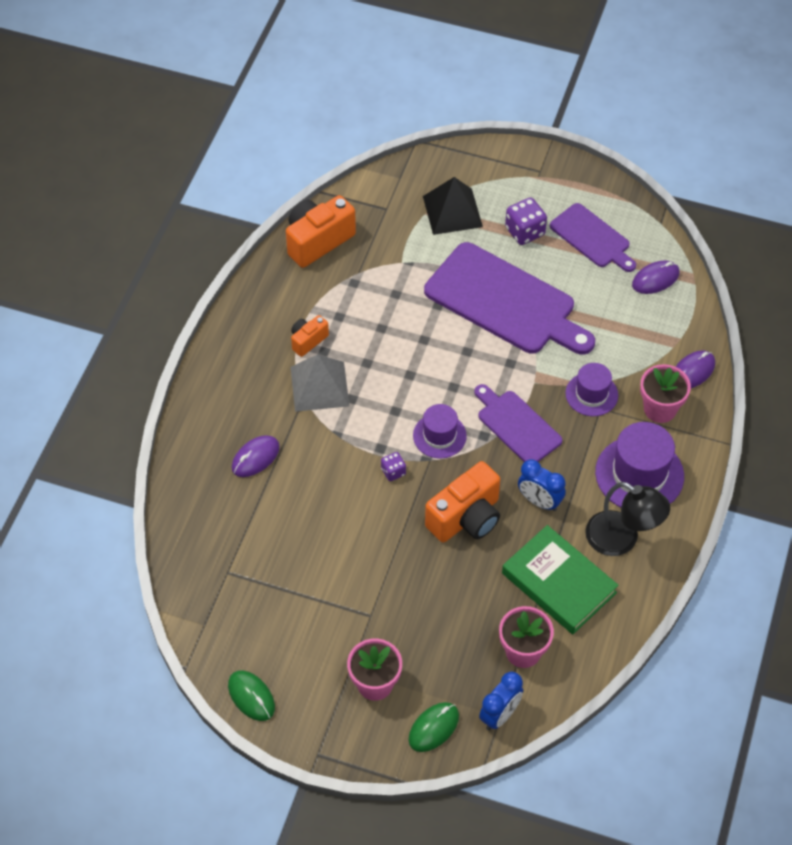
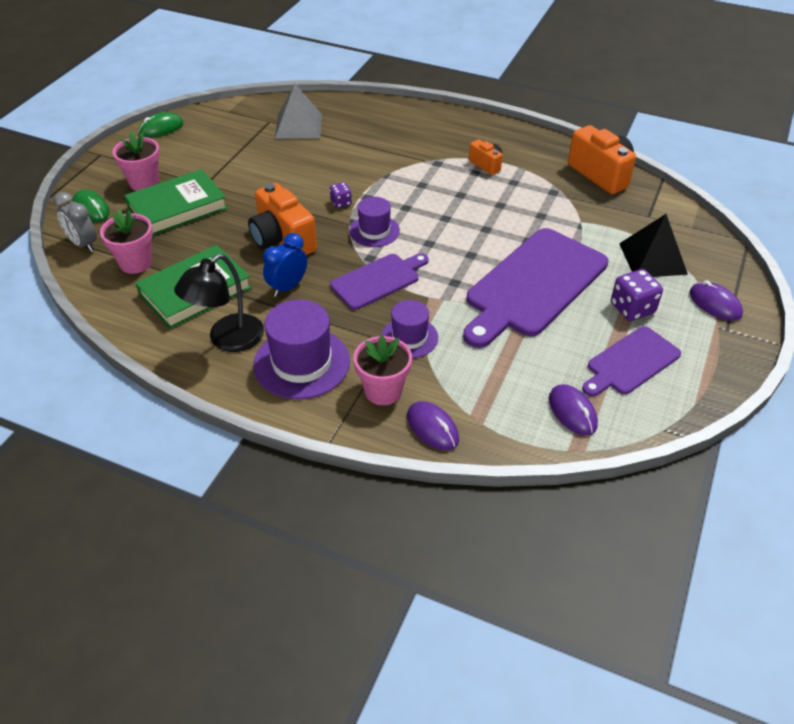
camera: 95 degrees right, 10 degrees down
(255, 458) = (369, 136): purple mouse -> purple mouse (715, 304)
(319, 386) = (437, 169): grey pyramid -> grey pyramid (298, 126)
(420, 634) = (177, 207): none -> green book
(500, 715) = (83, 244): blue clock -> grey clock

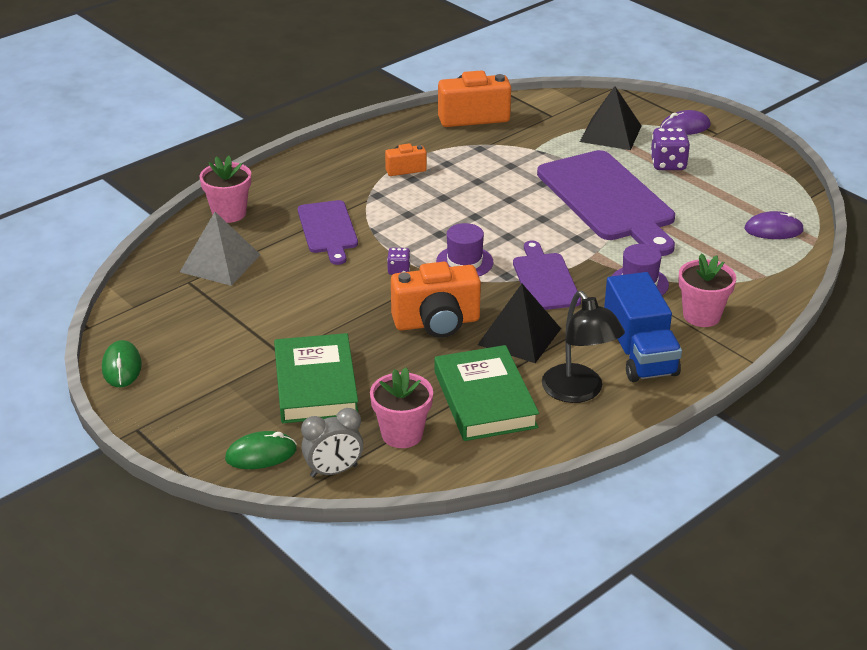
camera: 65 degrees left, 10 degrees down
(144, 182) = (239, 401): pink flower pot -> pink flower pot (229, 213)
(287, 287) = (519, 336): blue clock -> black pyramid
(302, 363) = (639, 353): purple hat -> blue truck
(432, 428) = (759, 302): purple mouse -> none
(630, 362) = (731, 186): purple cutting board -> purple cutting board (328, 230)

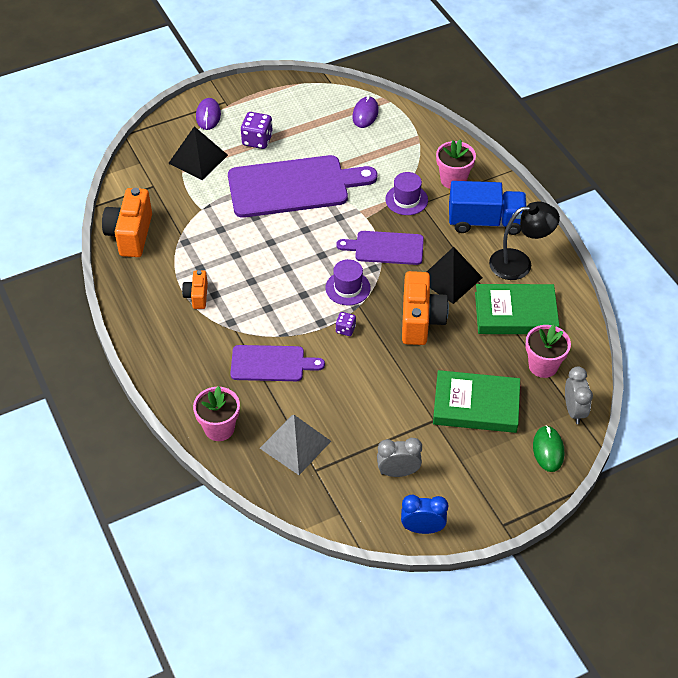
camera: 75 degrees left, 15 degrees up
(122, 367) = (422, 528): green mouse -> blue clock
(198, 338) = (398, 472): none -> grey clock

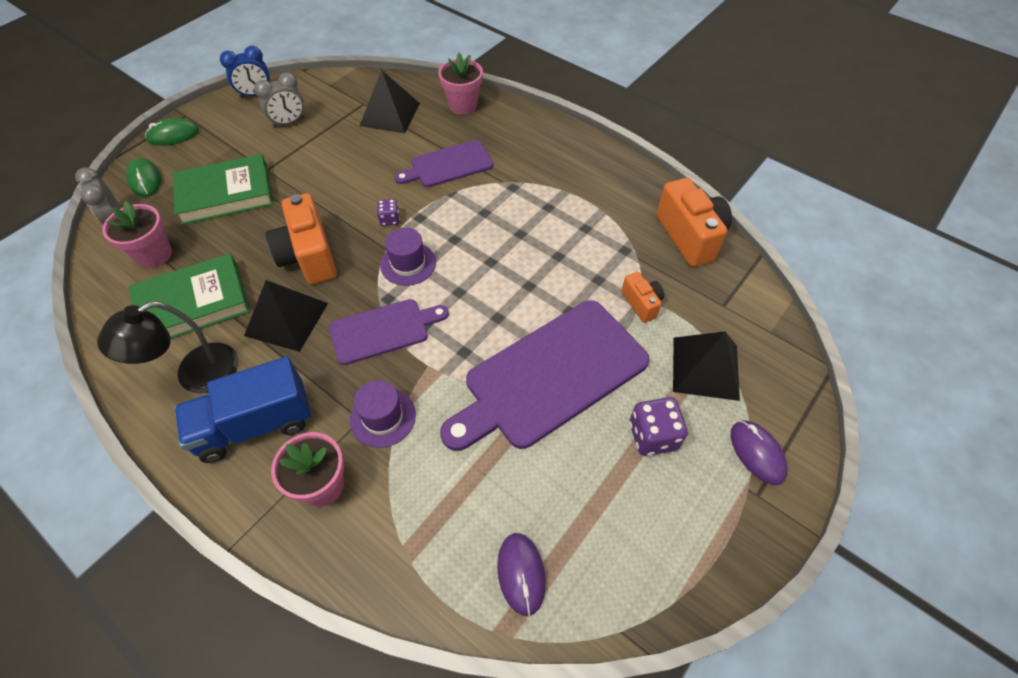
camera: 155 degrees right, 5 degrees up
(197, 296) = (565, 199): orange camera -> orange camera (641, 303)
(295, 444) = (390, 114): grey pyramid -> black pyramid
(517, 499) = (173, 135): none -> green mouse

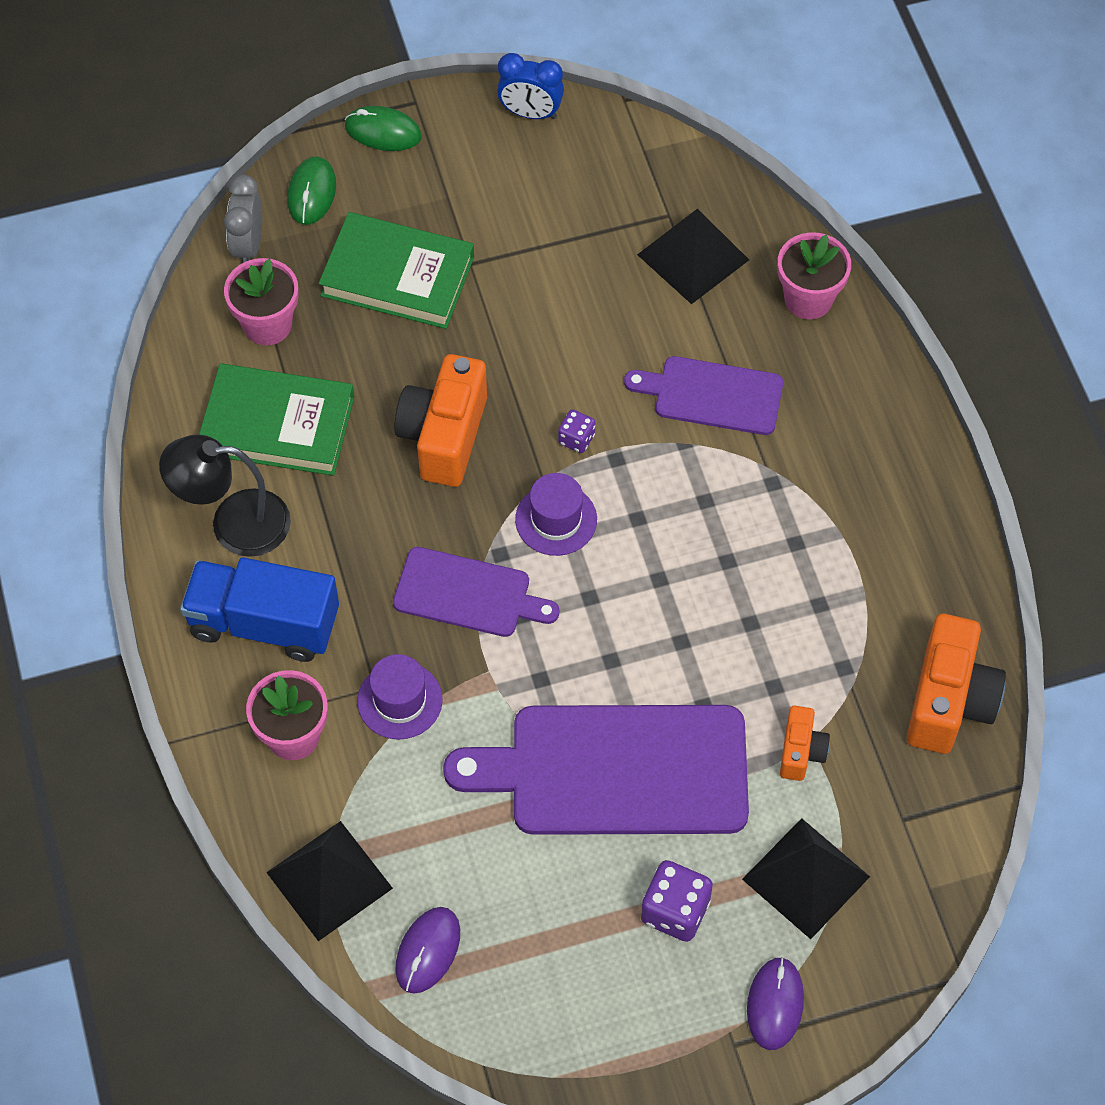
camera: 35 degrees right, 5 degrees up
(286, 319) = (369, 510): black pyramid -> black pyramid (329, 880)
(289, 122) = (545, 194): grey clock -> none

